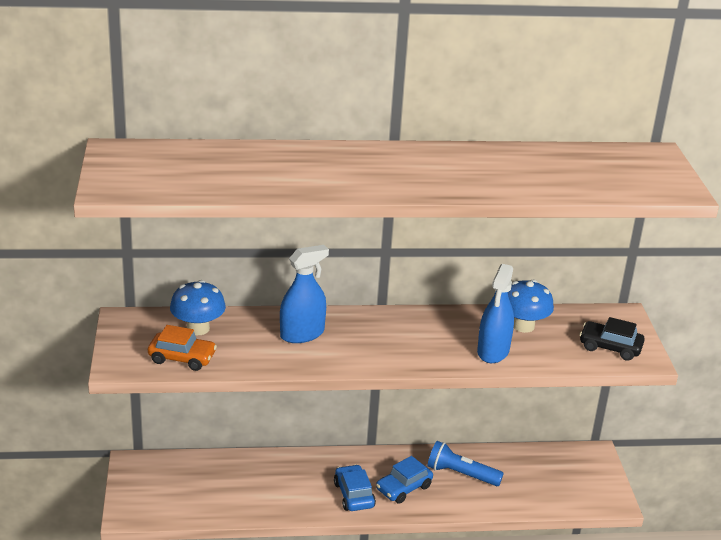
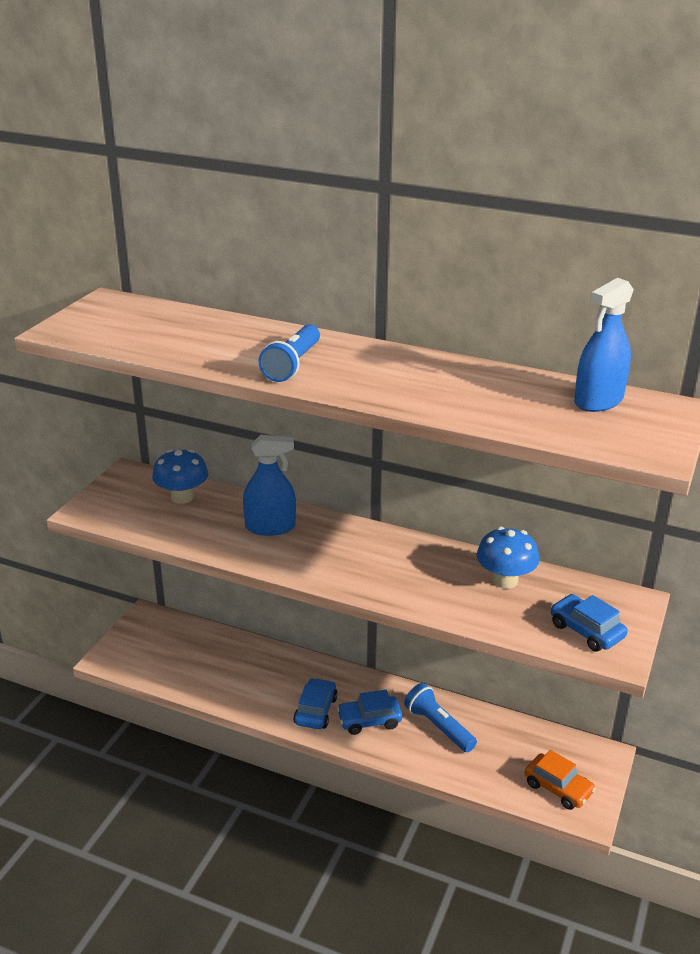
camera: 30 degrees right, 0 degrees up
(182, 358) = (143, 519): orange car -> orange car (558, 788)
(354, 177) = (292, 365): none -> blue flashlight
(493, 351) = (447, 597): blue spray bottle -> blue spray bottle (598, 401)
(610, 347) = (586, 631): black car -> blue car

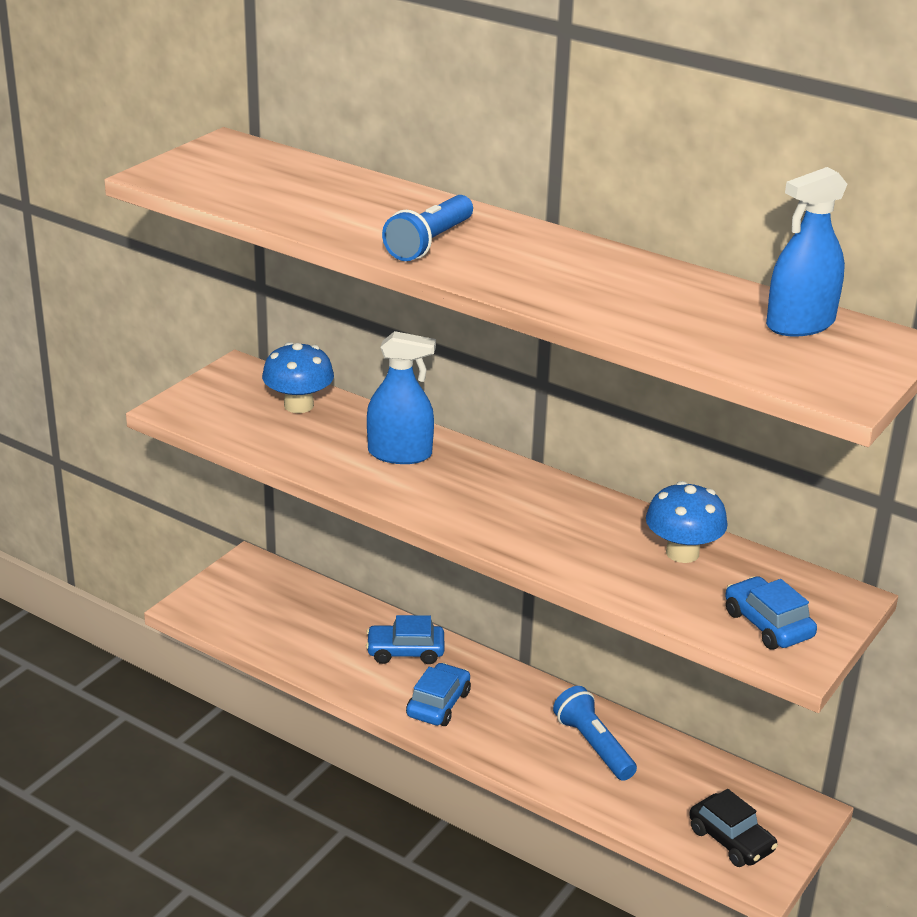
camera: 10 degrees right, 0 degrees up
(369, 720) = (505, 725): blue car -> blue car (405, 651)
(558, 788) = (731, 840): orange car -> black car

